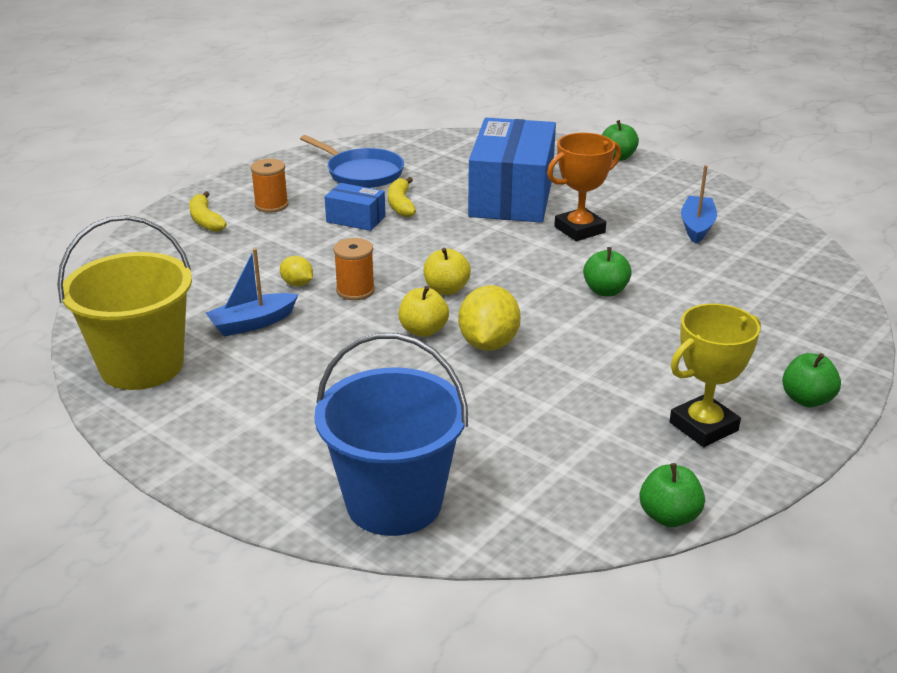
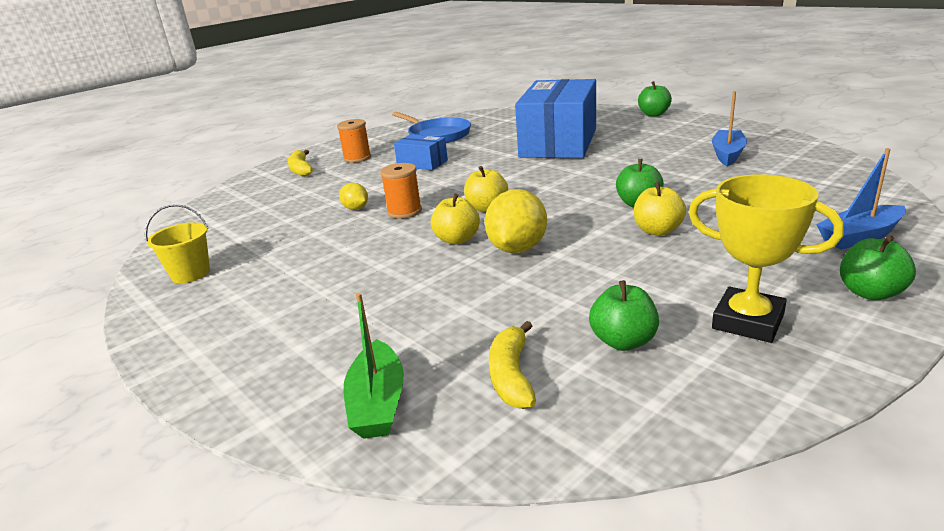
camera: 10 degrees right, 5 degrees down
(142, 366) = (190, 273): yellow bucket -> yellow bucket, size x0.49
(252, 323) = (304, 238): blue boat -> blue boat (860, 237)
(394, 502) = (378, 403): blue bucket -> green boat
(401, 204) = (463, 152): yellow banana -> yellow banana (511, 375)
(579, 229) = (616, 161): orange trophy -> none
(625, 326) = (657, 230): none -> yellow apple
(669, 516) = (710, 426): green apple -> green apple (623, 341)
(703, 426) = (748, 321): yellow trophy -> yellow trophy turned 60 degrees clockwise

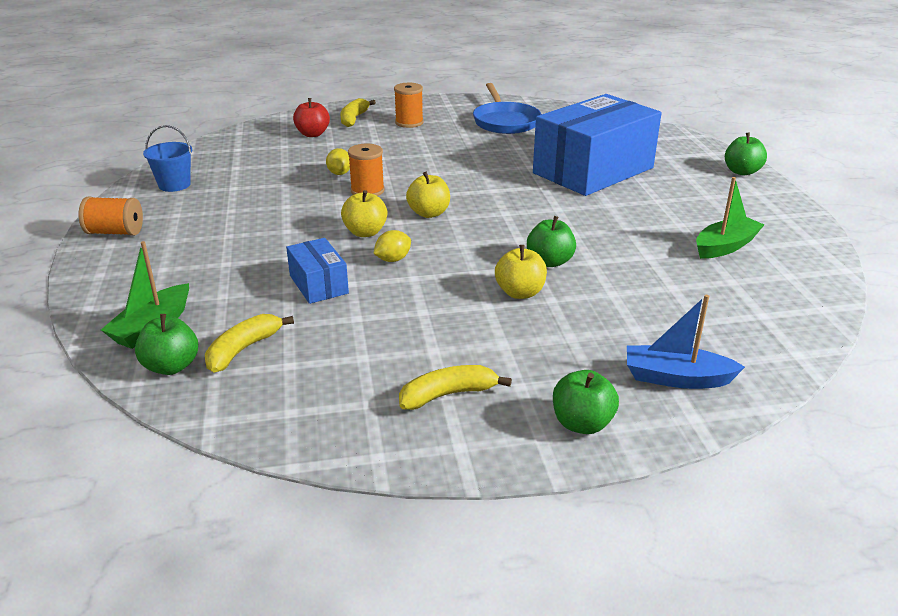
camera: 30 degrees right, 5 degrees up
(183, 338) = (115, 232): none -> orange spool
(190, 273) = (174, 185): yellow bucket -> blue bucket
(278, 191) = (312, 134): none -> red apple
(422, 163) = (448, 148): blue box -> blue box (318, 284)
(517, 249) = (393, 259): yellow lemon -> yellow lemon, size x0.54
(623, 341) = (343, 364): green apple -> green apple (171, 366)
(727, 154) = (725, 246): blue boat -> green boat
(748, 321) = (448, 395): yellow trophy -> yellow banana

